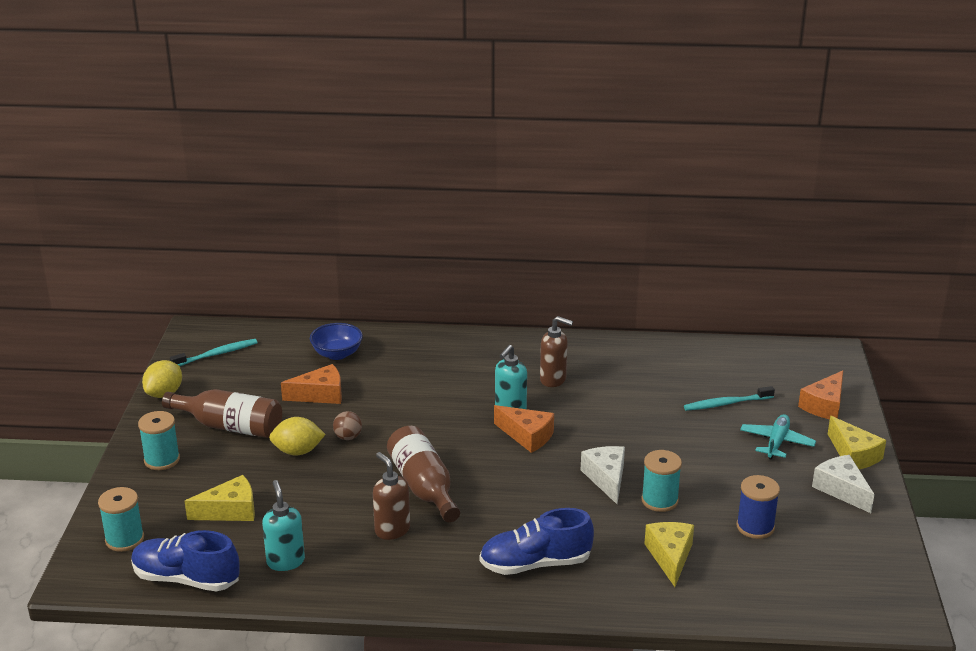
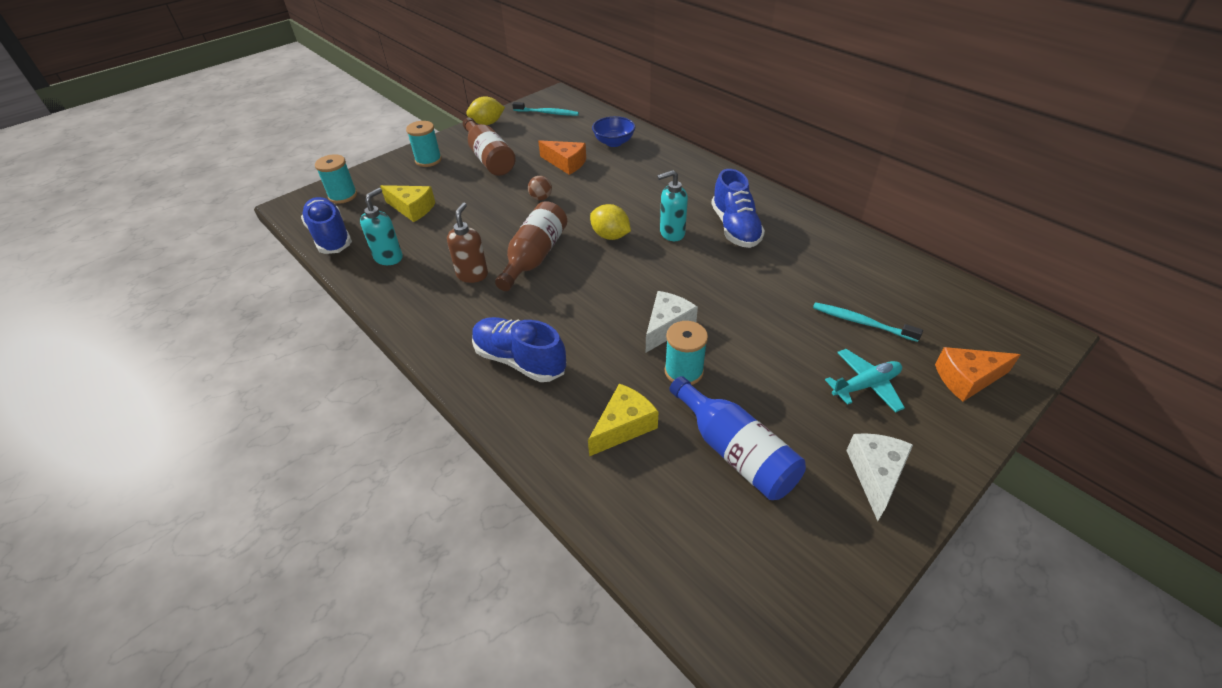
camera: 45 degrees right, 15 degrees up
(298, 451) = (500, 192): yellow lemon -> yellow lemon (610, 236)
(527, 436) = (655, 259): orange cheese -> none
(553, 380) = (735, 228): brown soap dispenser -> blue shoe
(755, 527) = (735, 451): blue spool -> blue bottle
(853, 455) = (937, 447): yellow cheese -> none

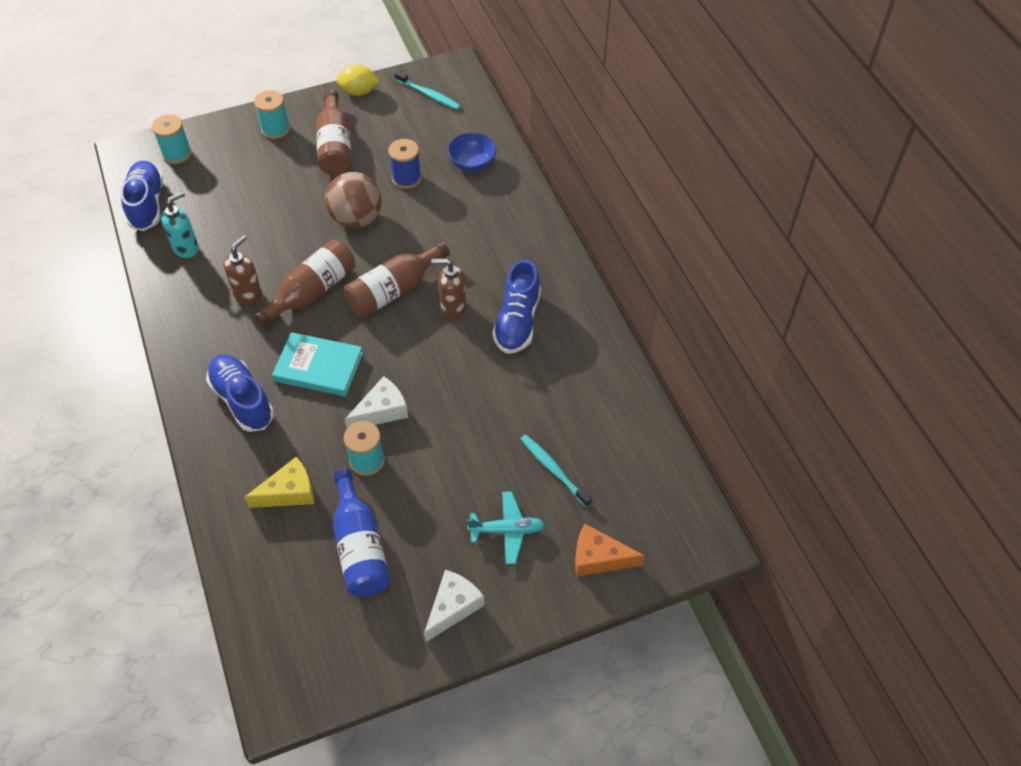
camera: 20 degrees right, 10 degrees up
(412, 209) = (232, 193): yellow cheese -> none
(541, 198) = (356, 219): brown ball -> brown ball, size x2.17
(566, 163) = (406, 178): orange cheese -> blue spool
(580, 310) = (318, 367): none -> turquoise book
(610, 236) = (394, 290): yellow lemon -> brown bottle
(671, 233) = (452, 307): turquoise soap dispenser -> brown soap dispenser

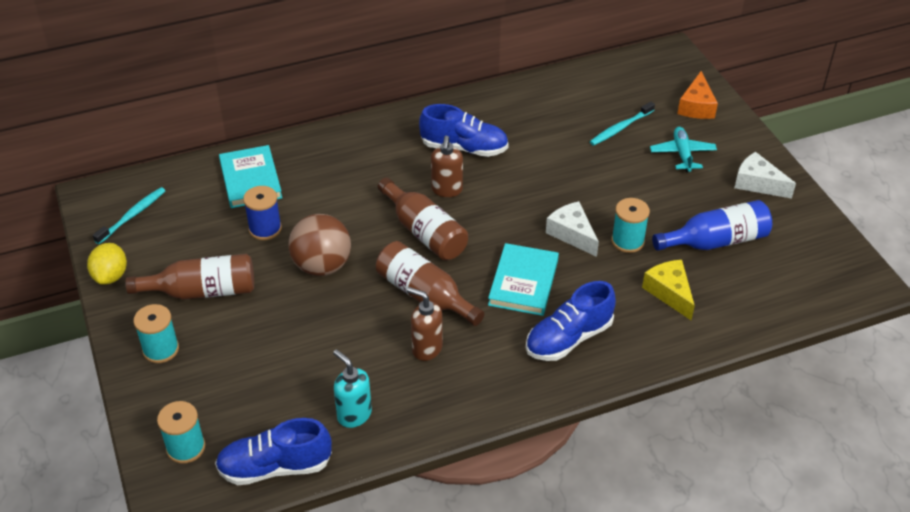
camera: 90 degrees left, 10 degrees down
(472, 163) = (251, 180): blue bowl -> turquoise book

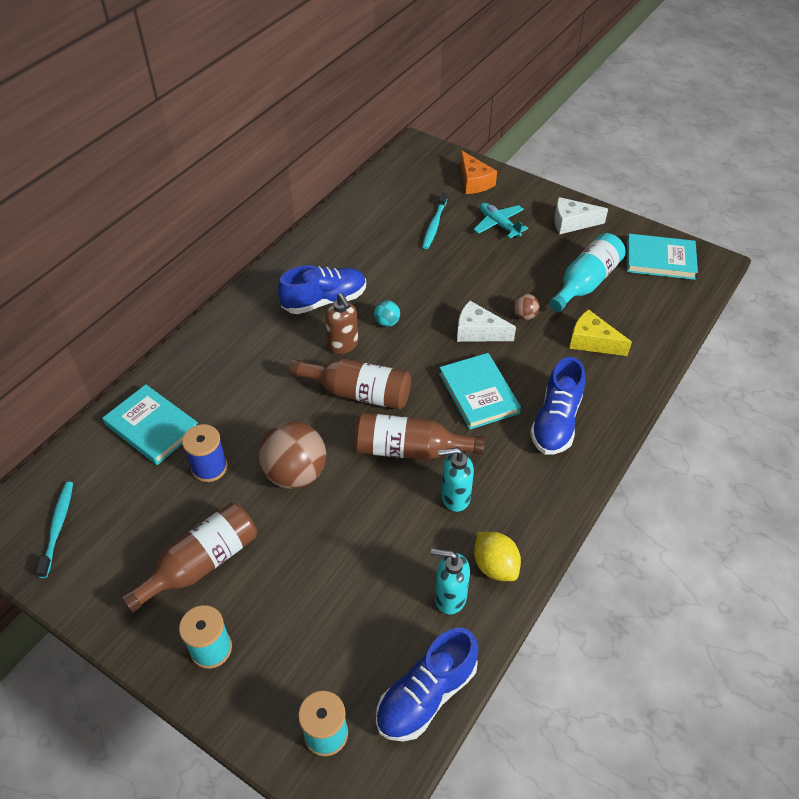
camera: 35 degrees left, 5 degrees up
(111, 276) = (89, 603): yellow lemon -> yellow lemon (495, 566)
(426, 348) = (455, 497): brown soap dispenser -> turquoise soap dispenser
(500, 189) = (387, 322): none -> turquoise ball
(627, 241) = (524, 316): turquoise spool -> brown ball
(715, 241) = (585, 283): blue bottle -> turquoise bottle
(815, 256) = (660, 260): none -> turquoise book

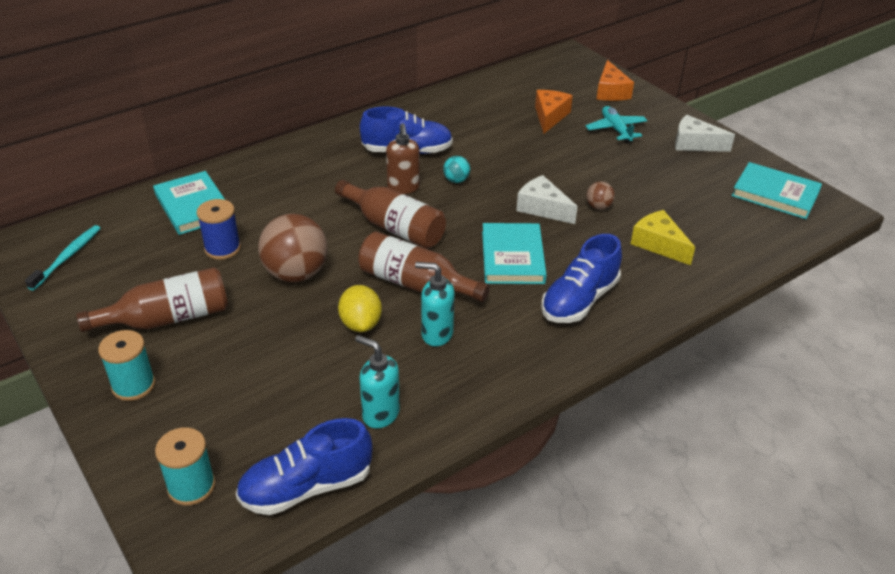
camera: 20 degrees right, 10 degrees down
(434, 225) = (550, 116): turquoise toothbrush -> orange cheese
(495, 566) = (442, 402): yellow lemon -> yellow lemon (361, 324)
(585, 283) = (680, 195): turquoise bottle -> none

